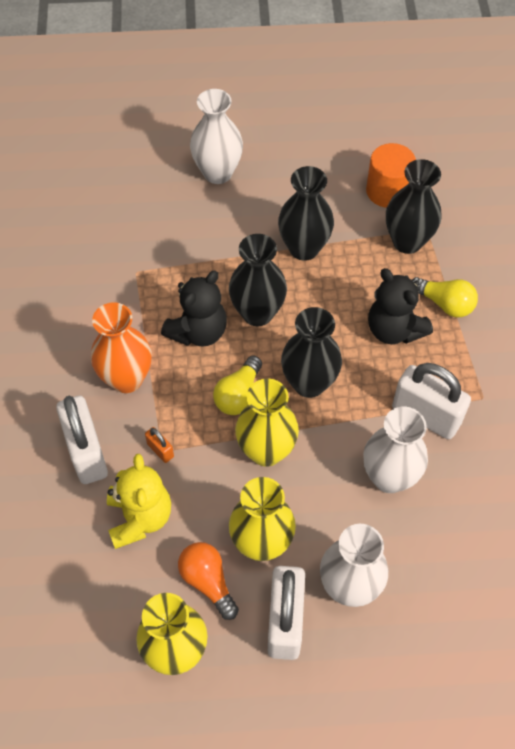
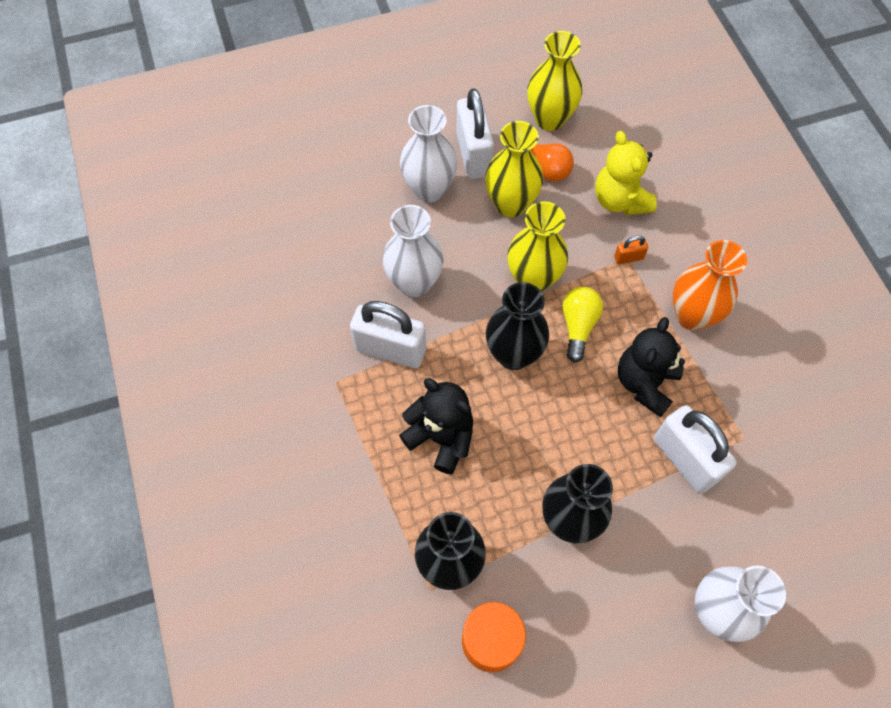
camera: 165 degrees right, 5 degrees up
(87, 452) = (692, 240): white padlock -> white padlock (685, 459)
(160, 450) = (628, 258): orange padlock -> orange padlock turned 45 degrees counterclockwise
(257, 313) = (592, 420): black vase -> none
(444, 304) = (391, 485): yellow light bulb -> none

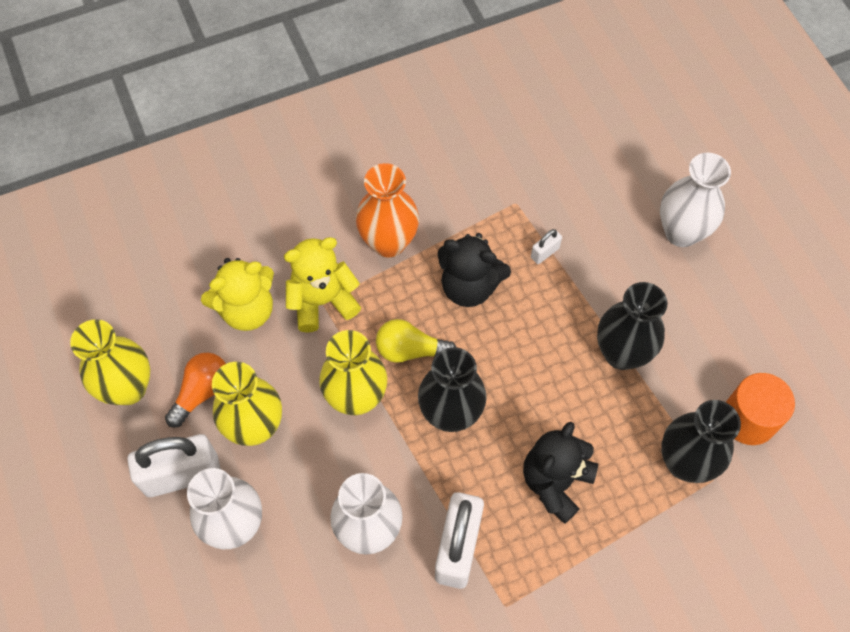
camera: 95 degrees left, 0 degrees up
(628, 258) = (322, 301): orange padlock -> yellow teddy bear
(685, 459) = (544, 253): white padlock -> white padlock, size x0.44

